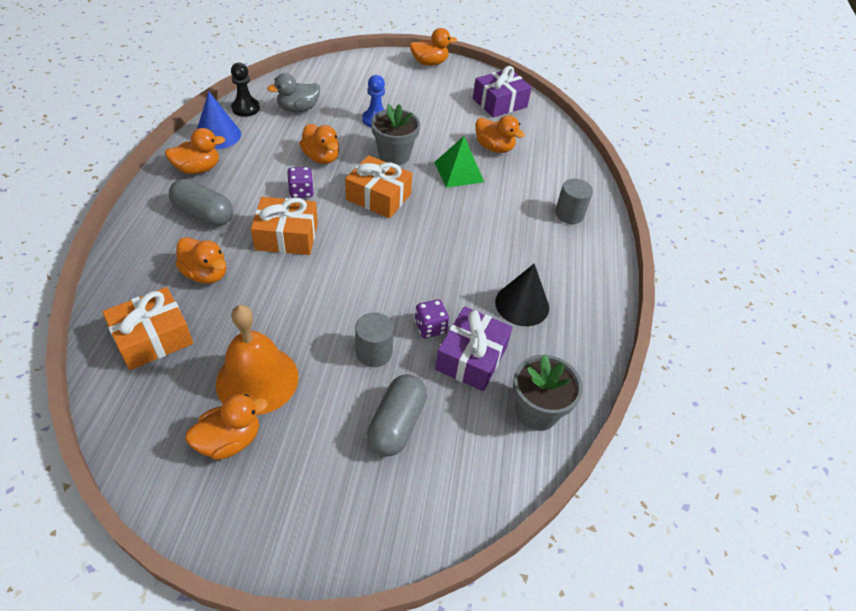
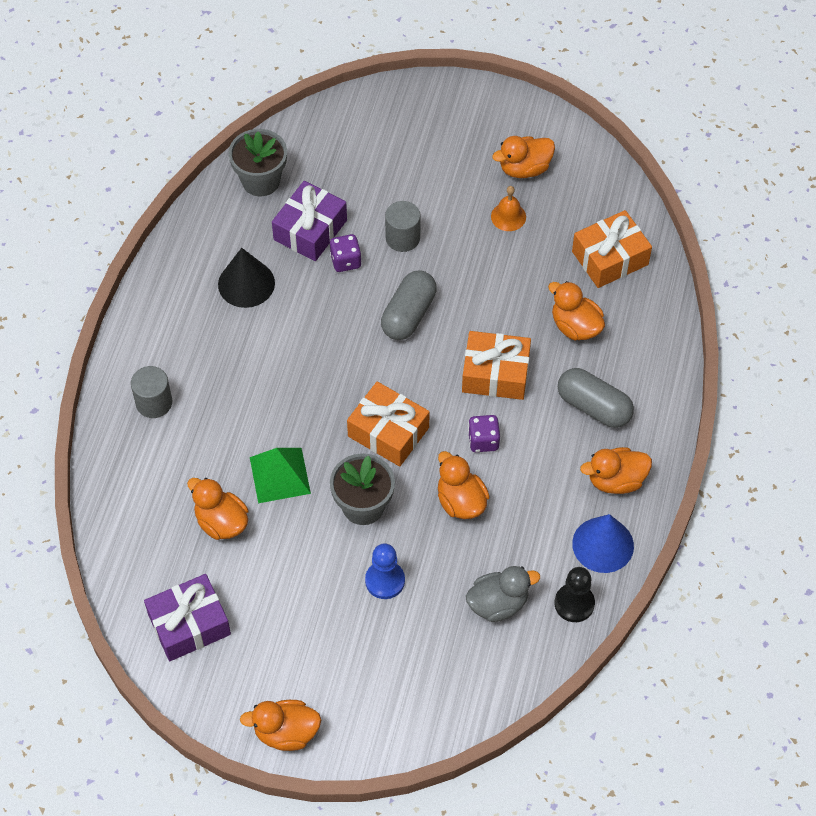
camera: 170 degrees left, 10 degrees up
(257, 379) = (508, 216): orange bell -> orange bell, size x0.49
(396, 424) = (386, 175): grey capsule -> grey capsule (408, 315)

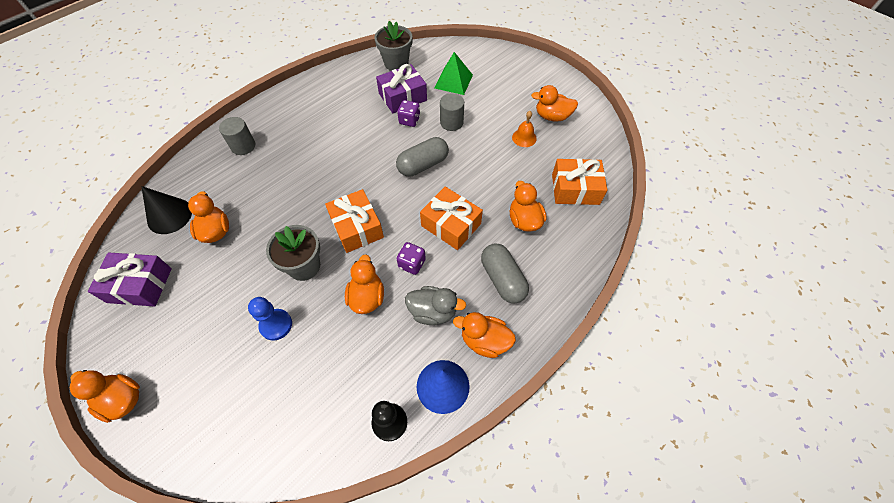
camera: 30 degrees right, 0 degrees up
(246, 283) = (346, 108): black cone -> black cone (169, 216)
(279, 475) = (272, 220): green pyramid -> green pyramid (453, 81)
(498, 603) = (336, 388): grey duck -> grey duck (433, 312)

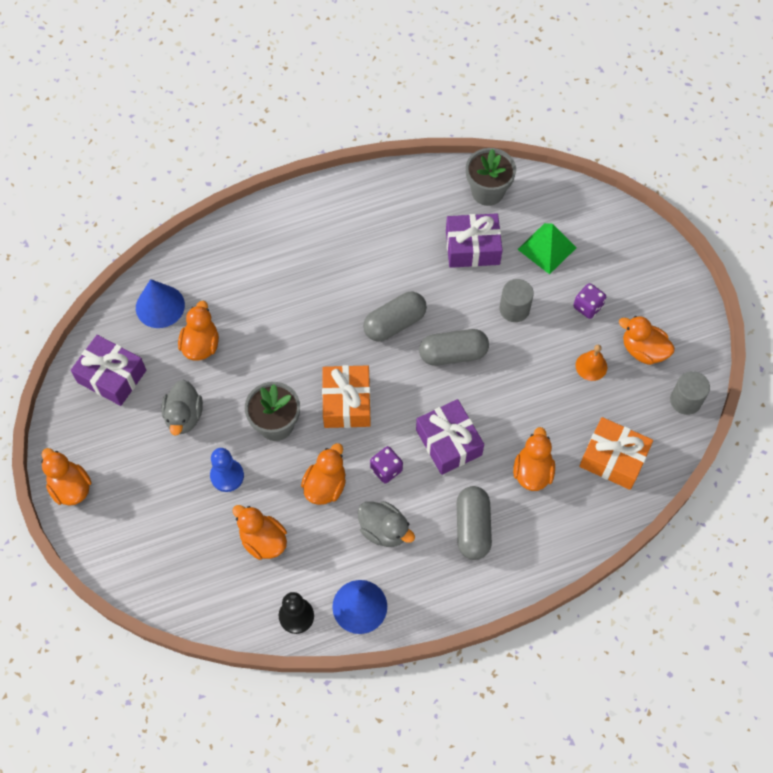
camera: 25 degrees right, 5 degrees up
(169, 216) = (160, 306): black cone -> blue cone
(219, 291) = (184, 416): none -> grey duck
(243, 146) = (262, 245): grey cylinder -> grey cylinder (685, 400)
(369, 161) = (394, 323): none -> grey capsule
(409, 120) = (465, 286): purple dice -> purple dice (587, 307)
(451, 225) = (448, 442): orange gift -> purple gift
(484, 341) = (421, 582): orange duck -> orange duck (263, 540)

